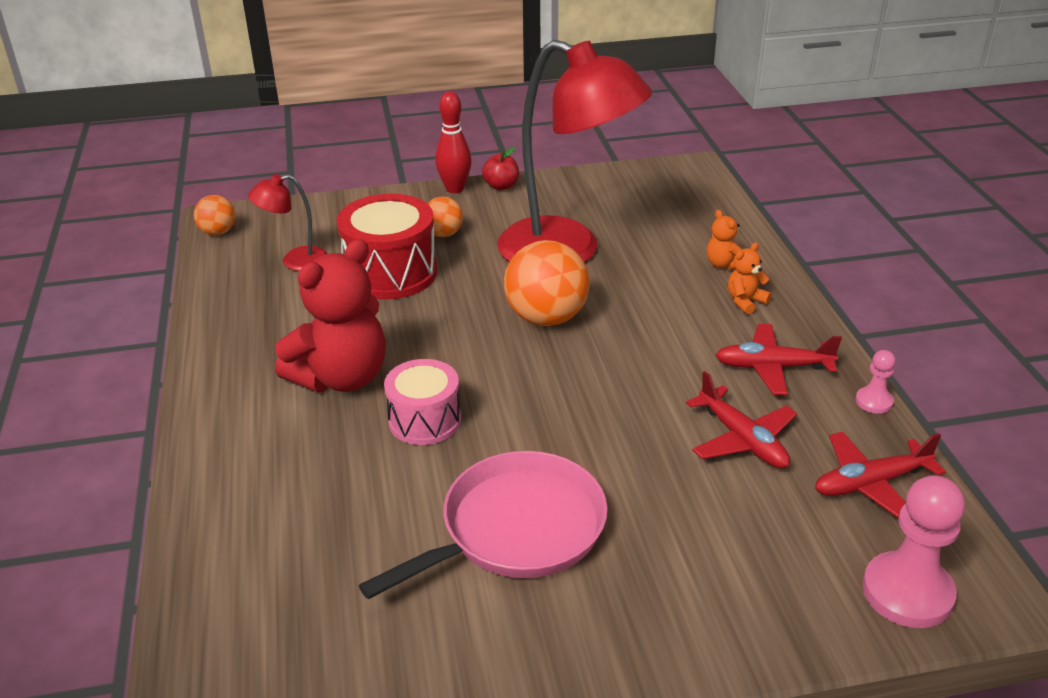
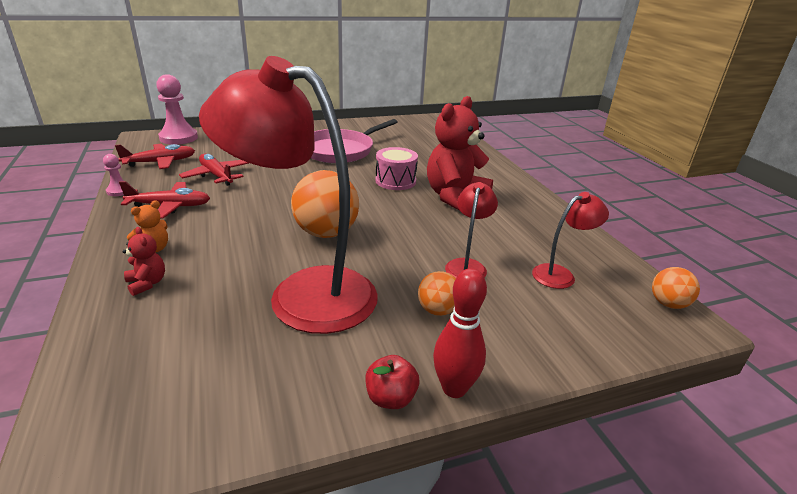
camera: 170 degrees right, 5 degrees down
(390, 273) = (467, 265): red drum -> red lamp
(724, 264) = (147, 283): orange teddy bear -> red teddy bear

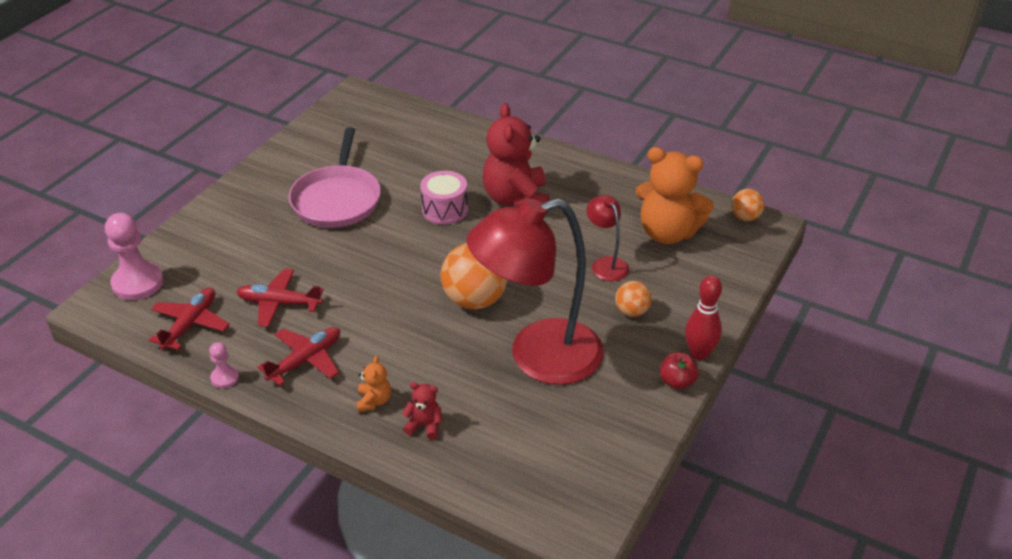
camera: 40 degrees left, 10 degrees up
(560, 274) = (667, 233): red lamp -> orange teddy bear

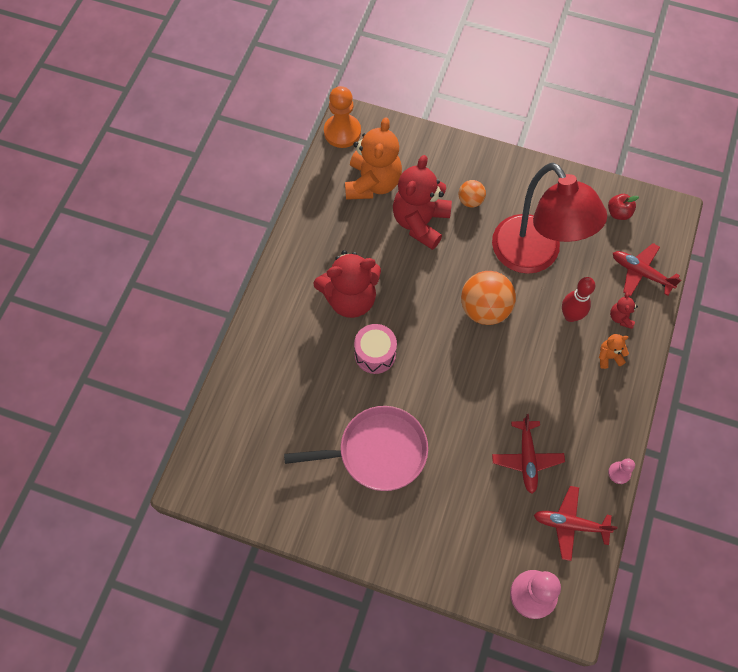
camera: 100 degrees left, 25 degrees up
(306, 360) = (583, 417): red plane -> red plane (640, 273)
(606, 264) = (420, 222): red lamp -> red teddy bear
(677, 382) = (533, 169): red apple -> red apple (618, 213)
(699, 353) = (503, 157): red bowling pin -> red bowling pin (570, 316)
(745, 217) = (342, 132): orange ball -> orange pawn

